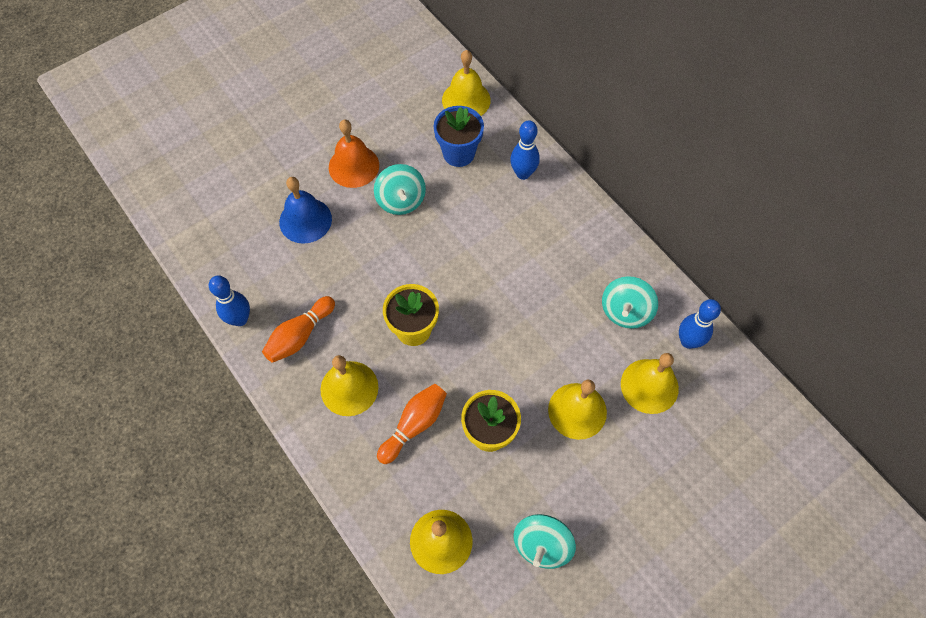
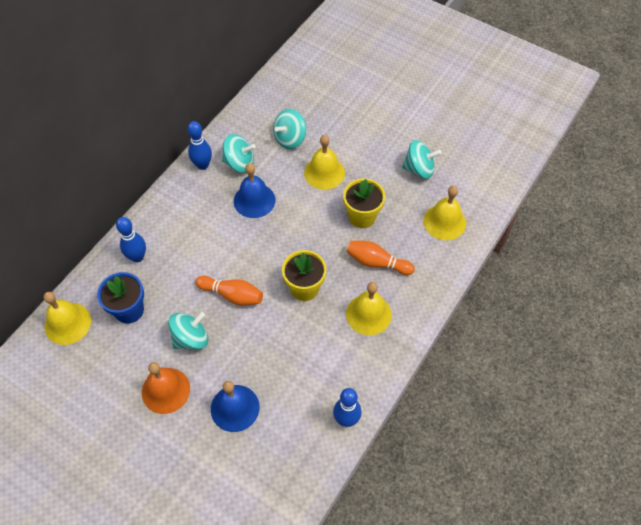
camera: 110 degrees left, 5 degrees down
(300, 335) = (341, 366): orange bowling pin -> orange bowling pin (232, 295)
(560, 312) = (254, 200): none -> blue bell
(649, 386) = (290, 139): yellow bell -> turquoise spinning top
(688, 341) = (249, 125): blue bowling pin -> blue bowling pin (202, 165)

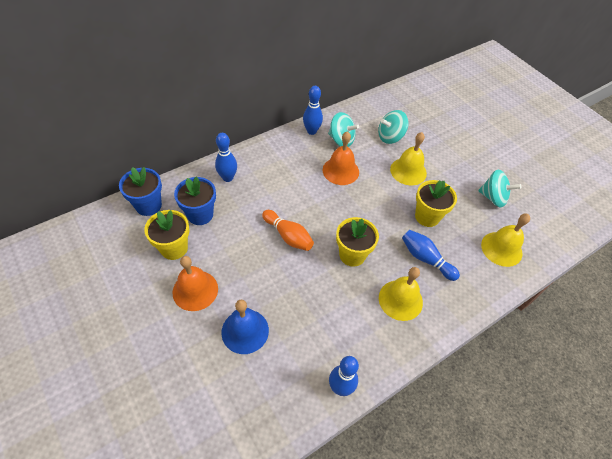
camera: 20 degrees right, 5 degrees down
(67, 323) = (148, 205): yellow bell -> blue flower pot
(121, 357) = (174, 248): none -> yellow flower pot
(191, 338) = (237, 256): turquoise spinning top -> none
(254, 200) = (340, 171): blue bell -> orange bell
(377, 262) = (425, 259): orange bowling pin -> blue bowling pin

